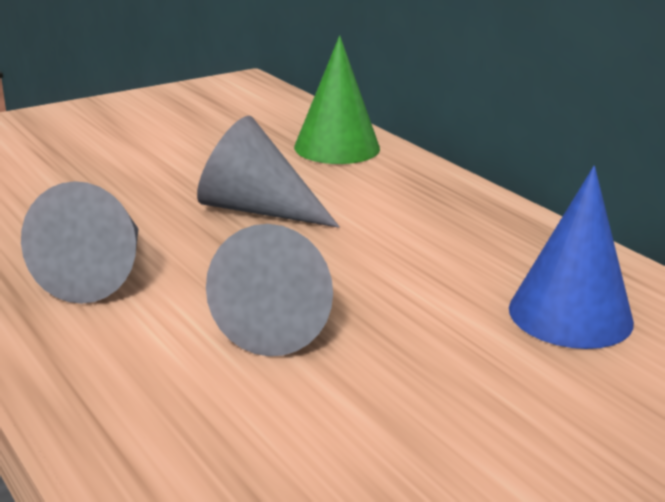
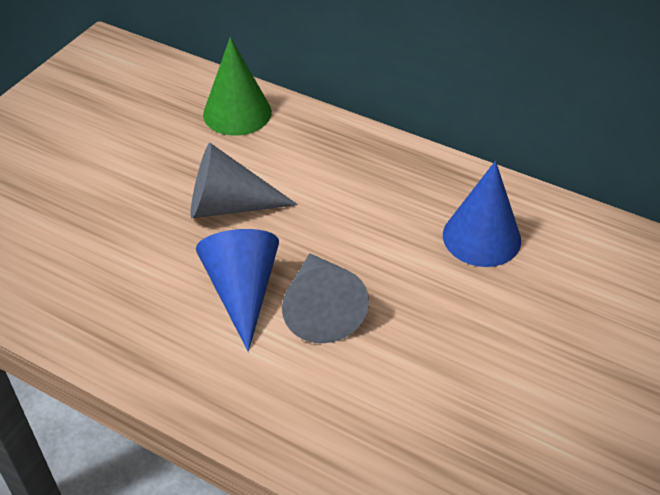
camera: 25 degrees left, 20 degrees up
(99, 273) = (171, 311): grey cone -> none
(199, 279) = (242, 291): none -> blue cone

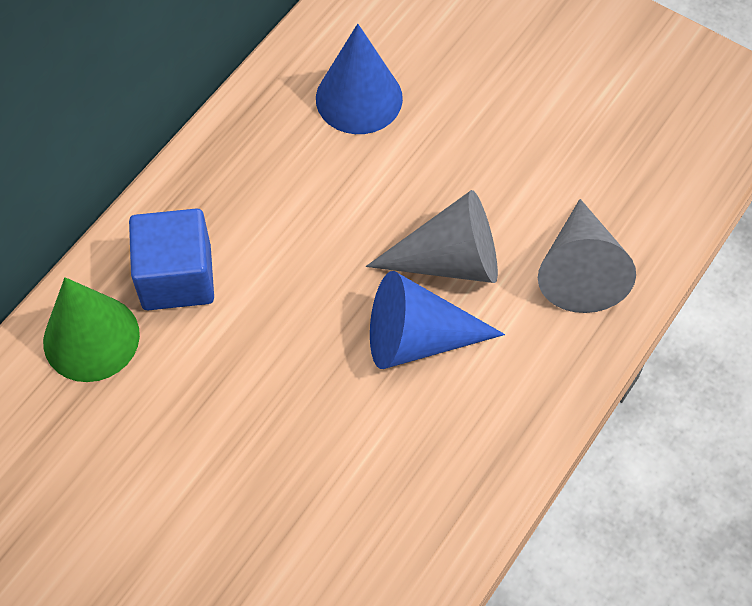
camera: 85 degrees left, 15 degrees up
(229, 205) = (274, 350): grey cone -> grey cone (580, 270)
(289, 148) = (177, 277): none -> blue cube

